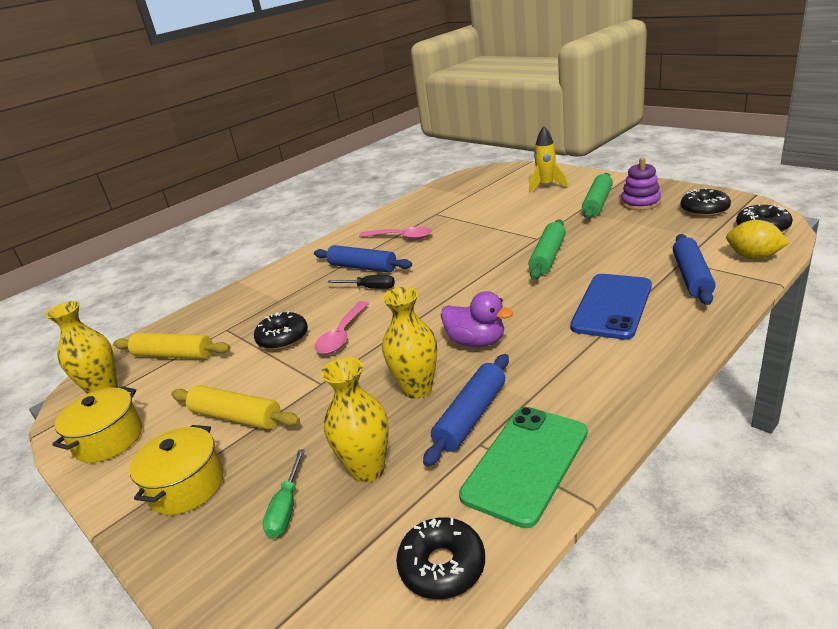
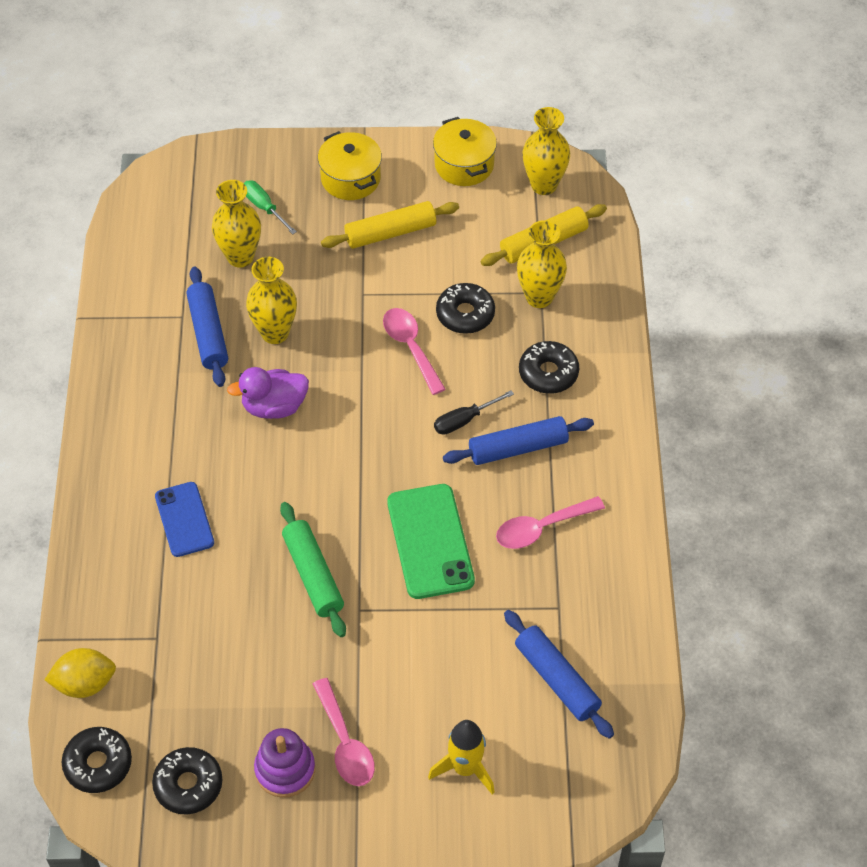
camera: 130 degrees right, 25 degrees up
(232, 327) = (539, 297): none -> yellow vase
(442, 566) = (136, 236): black donut -> black donut (548, 373)
(525, 463) = (139, 320): green phone -> green phone (430, 541)
(597, 203) = (345, 743): green rolling pin -> pink spoon
(612, 306) = (184, 519): blue phone -> blue phone, size x0.65
(691, 277) = (132, 610): blue rolling pin -> blue rolling pin (557, 679)

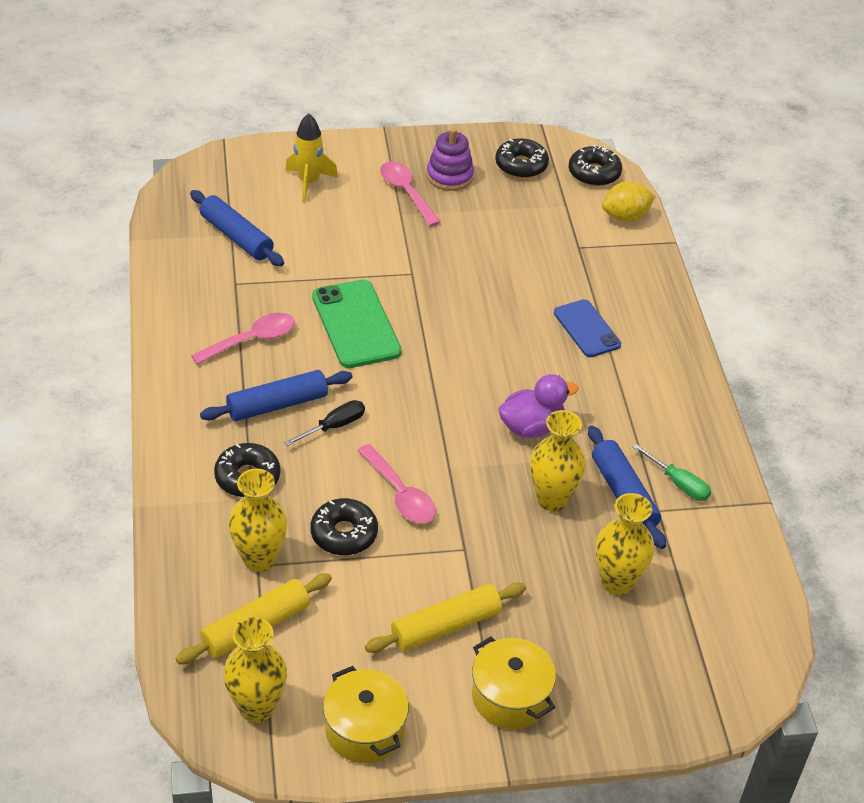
camera: 170 degrees right, 10 degrees down
(264, 207) = (608, 648): green screwdriver -> green screwdriver (678, 483)
(313, 575) = (457, 295): green rolling pin -> none

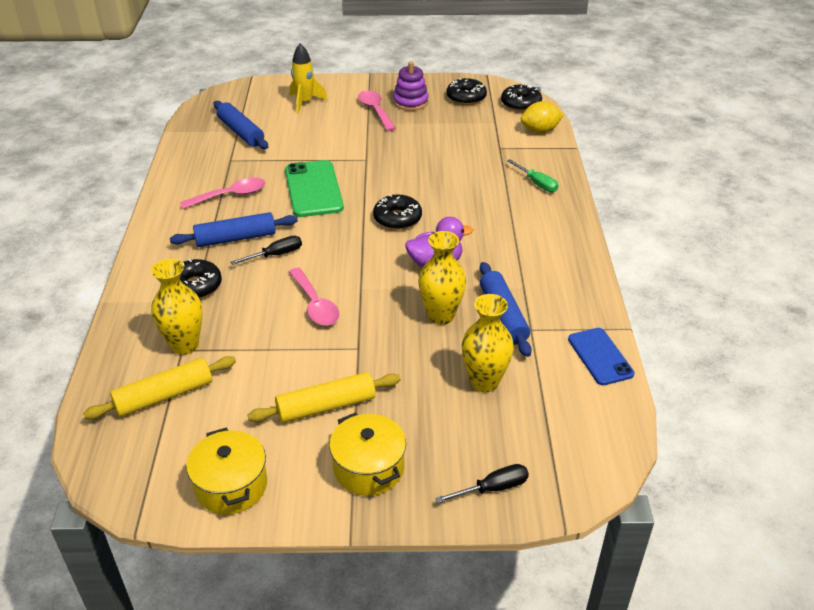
camera: 10 degrees right, 5 degrees down
(257, 708) = (143, 460): yellow vase -> none
(344, 534) = (260, 331): black donut -> black donut (397, 218)
(587, 329) = (495, 200): blue phone -> blue phone (600, 356)
(648, 709) = (493, 488): none -> black screwdriver
(678, 483) = (552, 310): green screwdriver -> green screwdriver (537, 183)

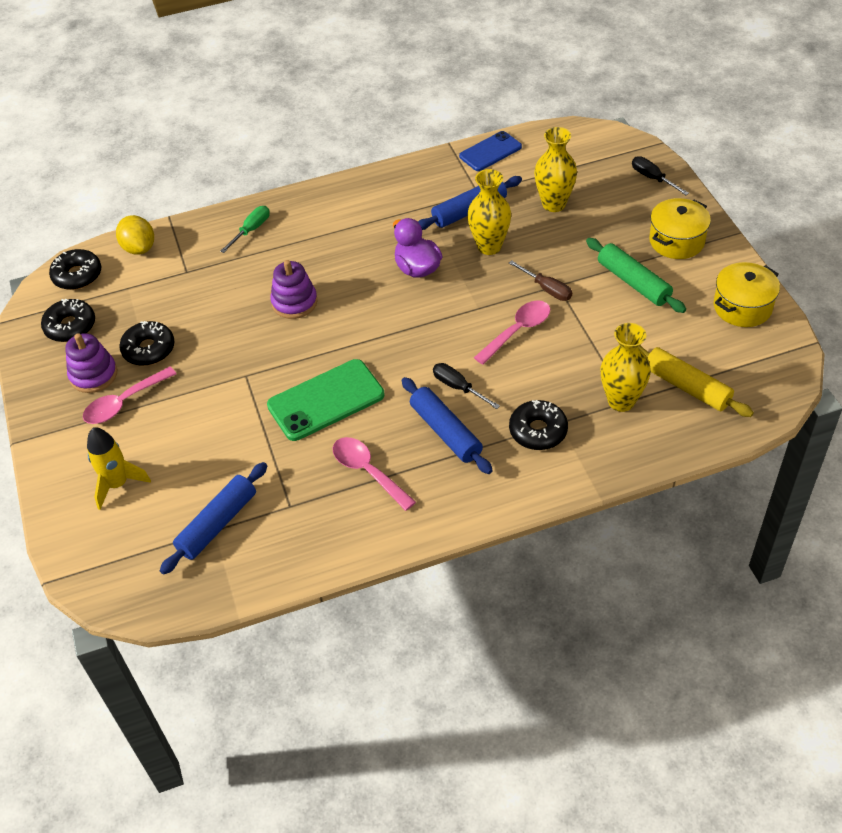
camera: 105 degrees left, 10 degrees up
(326, 406) = (633, 282): yellow rolling pin -> green rolling pin
(357, 339) = (547, 289): none -> brown screwdriver
(397, 218) = (355, 315): black donut -> black donut (149, 349)
(432, 191) = (294, 302): none -> purple stacking toy

